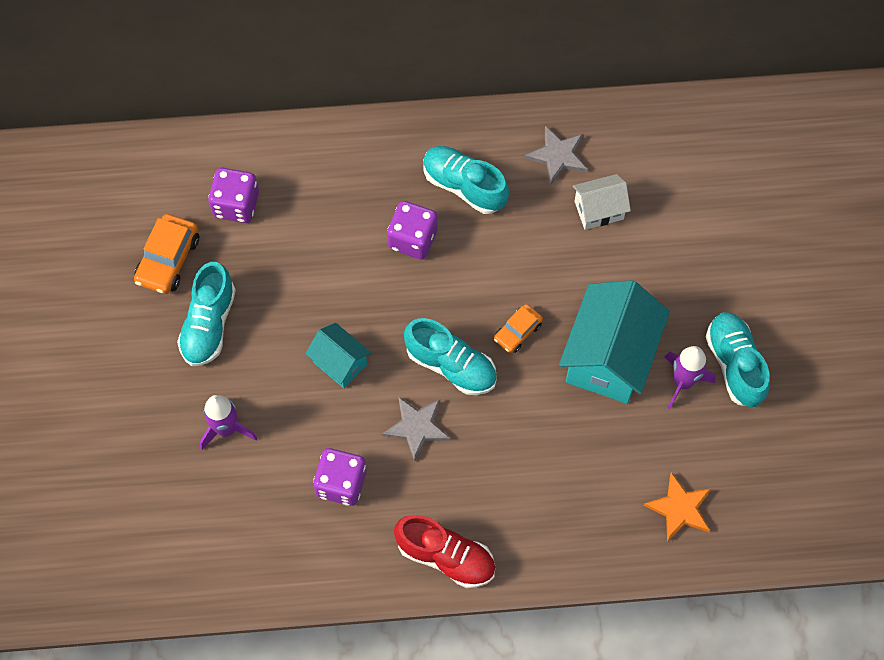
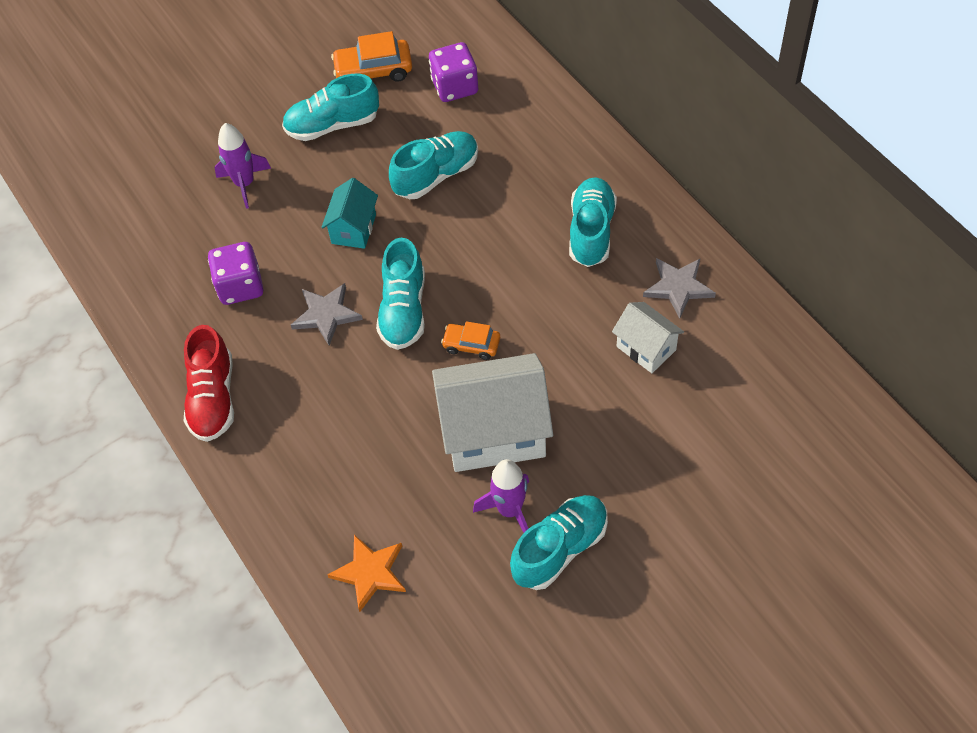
camera: 65 degrees right, 10 degrees down
(326, 269) = (436, 175): none -> turquoise shoe
(413, 239) = (510, 221): purple dice -> none
(609, 357) = (494, 432): turquoise house -> white house

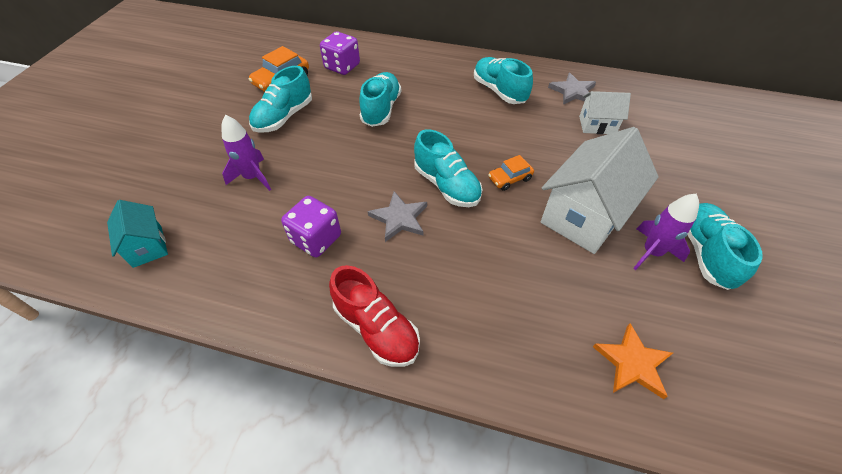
camera: 45 degrees left, 5 degrees down
(354, 229) = (361, 161): turquoise house -> turquoise house (147, 246)

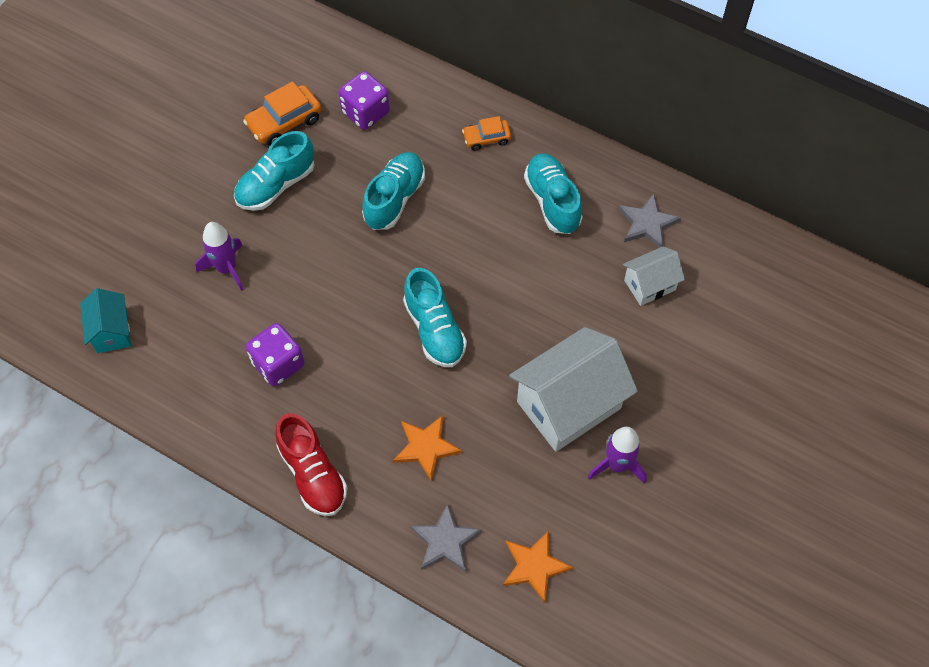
camera: 15 degrees right, 10 degrees up
(399, 218) = (370, 360): grey star -> grey star (445, 541)
(477, 277) = (426, 447): none -> orange star
(509, 178) = (508, 337): orange car -> orange car (486, 138)
(597, 125) = (650, 285): white house -> white house turned 45 degrees counterclockwise
(705, 253) = (673, 479): turquoise shoe -> none

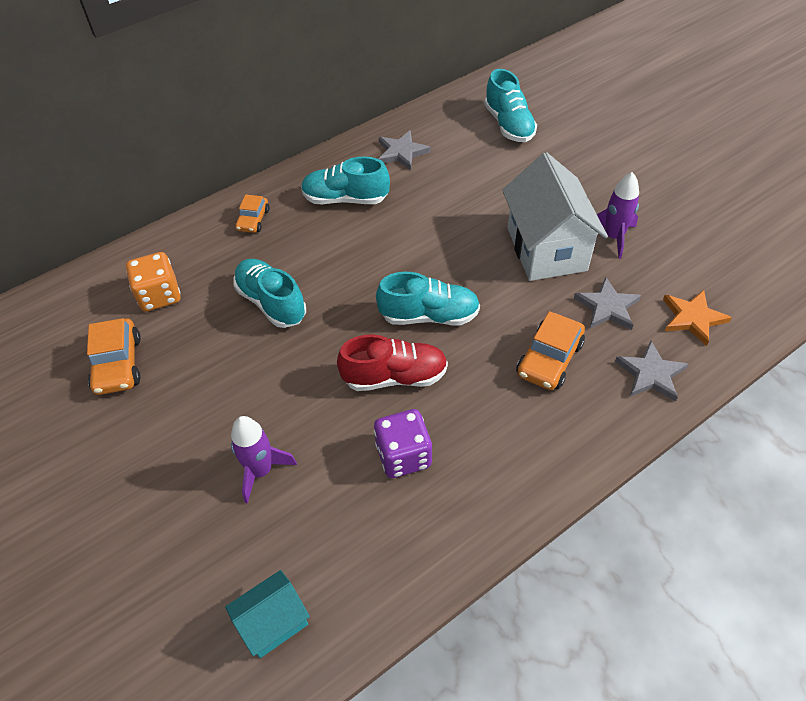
camera: 65 degrees left, 10 degrees down
(112, 331) = (273, 622): turquoise house -> turquoise house turned 45 degrees counterclockwise
(276, 185) = (189, 394): turquoise shoe -> turquoise shoe (508, 125)
(313, 474) = (544, 462): red shoe -> red shoe (395, 377)
(365, 112) = (159, 295): purple dice -> orange dice
(426, 447) = (549, 359): orange star -> orange car
(514, 482) = (607, 307): none -> grey star
(650, 285) = (458, 168): white house -> none

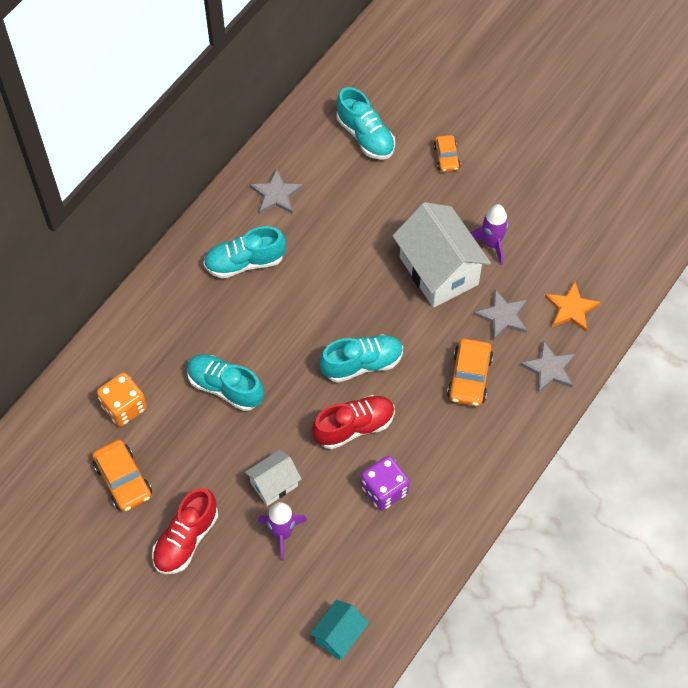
camera: 20 degrees left, 10 degrees up
(149, 445) = (186, 539): none -> red shoe
(253, 220) = (170, 307): orange car -> orange car (446, 157)
(277, 413) = (274, 484): none -> white house

